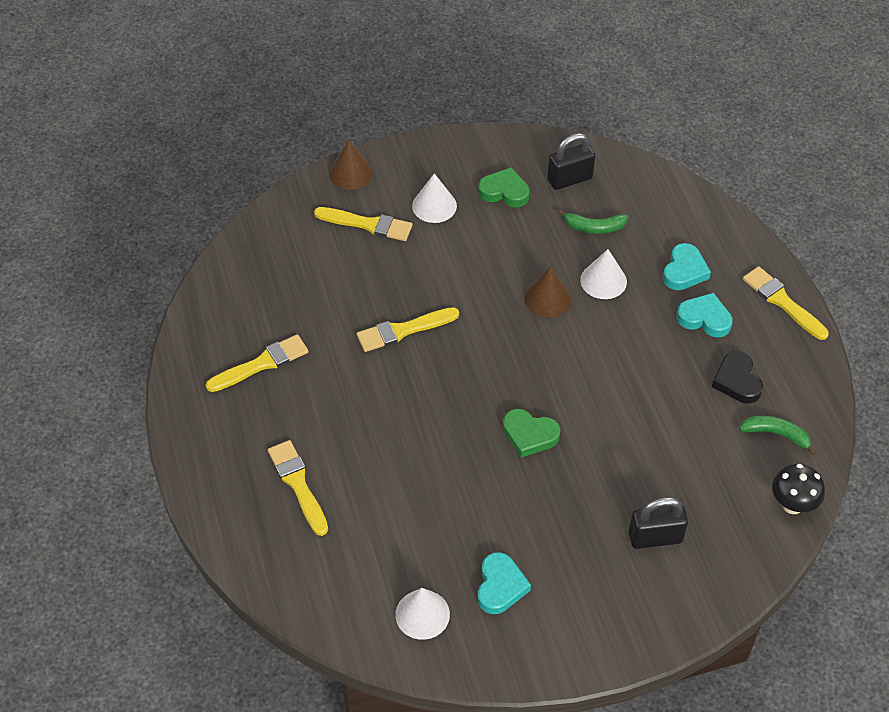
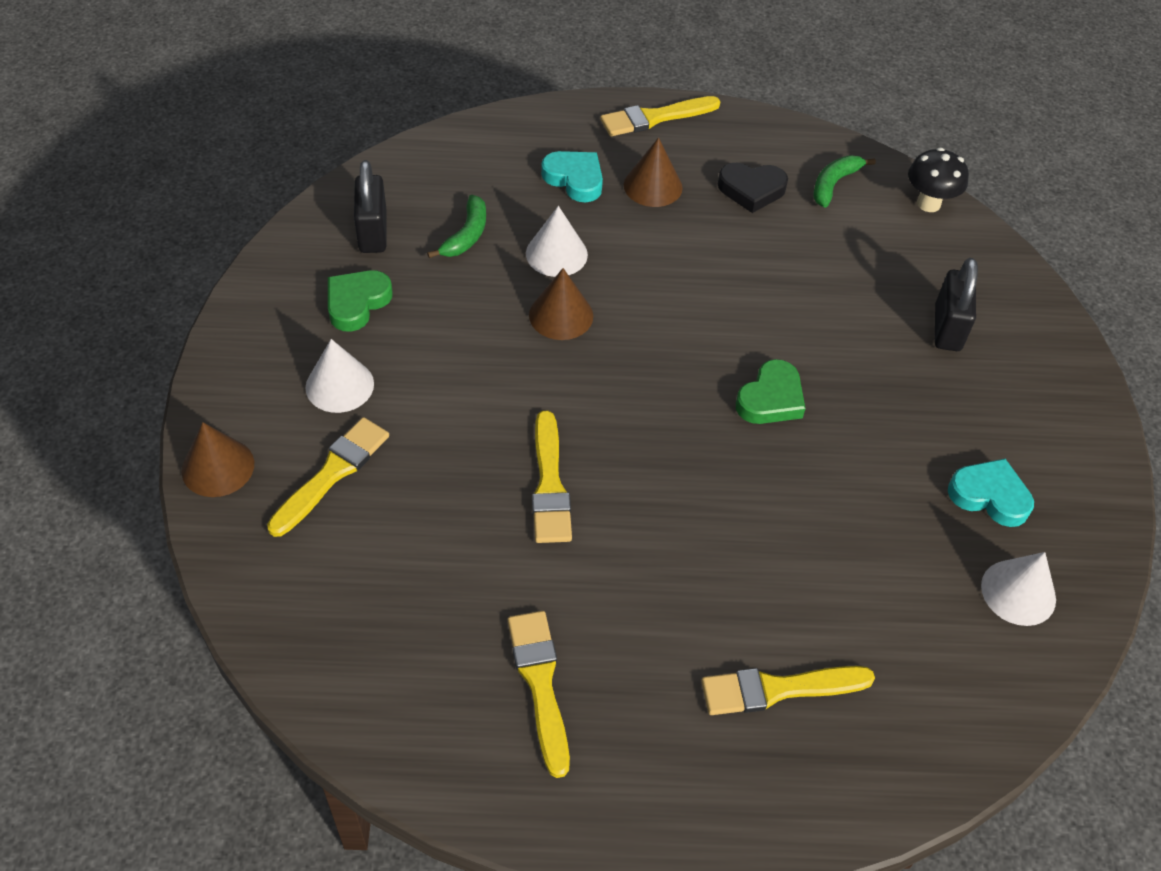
camera: 75 degrees left, 0 degrees up
(704, 318) = (653, 186): turquoise heart -> brown cone

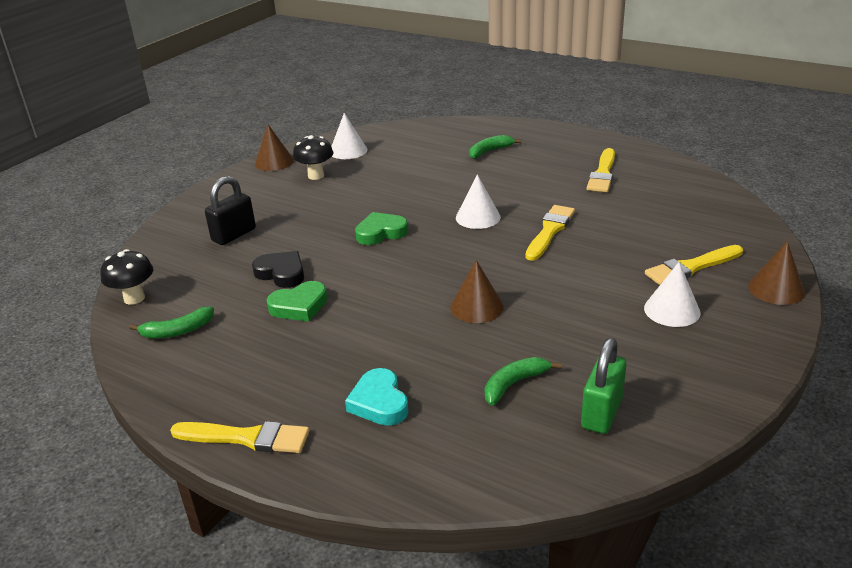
camera: 145 degrees left, 20 degrees down
(357, 303) = (639, 359): green heart -> green heart (299, 306)
(373, 232) = (602, 413): black padlock -> green padlock
(556, 254) = (447, 347): white cone -> white cone (478, 217)
(653, 186) = (318, 374): brown cone -> brown cone (274, 162)
(751, 190) = (243, 346): black heart -> black heart (281, 273)
(778, 689) = (489, 151): yellow brush -> green banana
(989, 496) = (316, 176): turquoise heart -> black mushroom

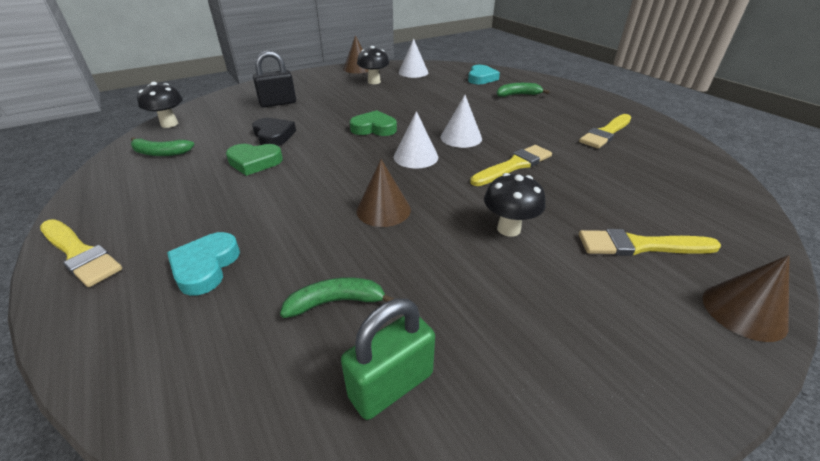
camera: 25 degrees right, 5 degrees up
(433, 139) = (481, 78): none -> turquoise heart
(591, 287) = (508, 229): none -> black mushroom
(672, 310) = (581, 286): white cone -> white cone (415, 157)

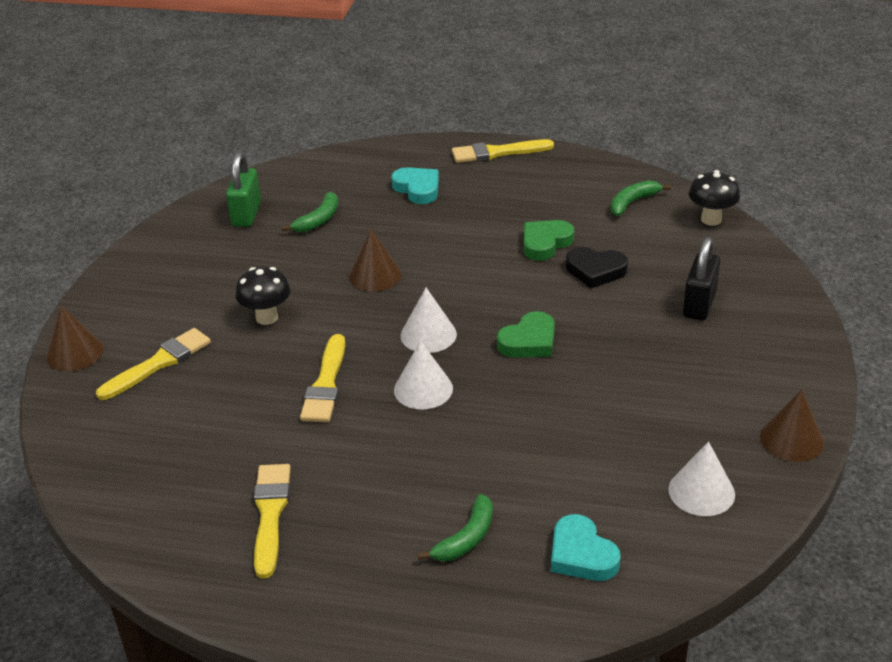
camera: 135 degrees right, 0 degrees up
(374, 82) = (698, 422): black mushroom -> none

